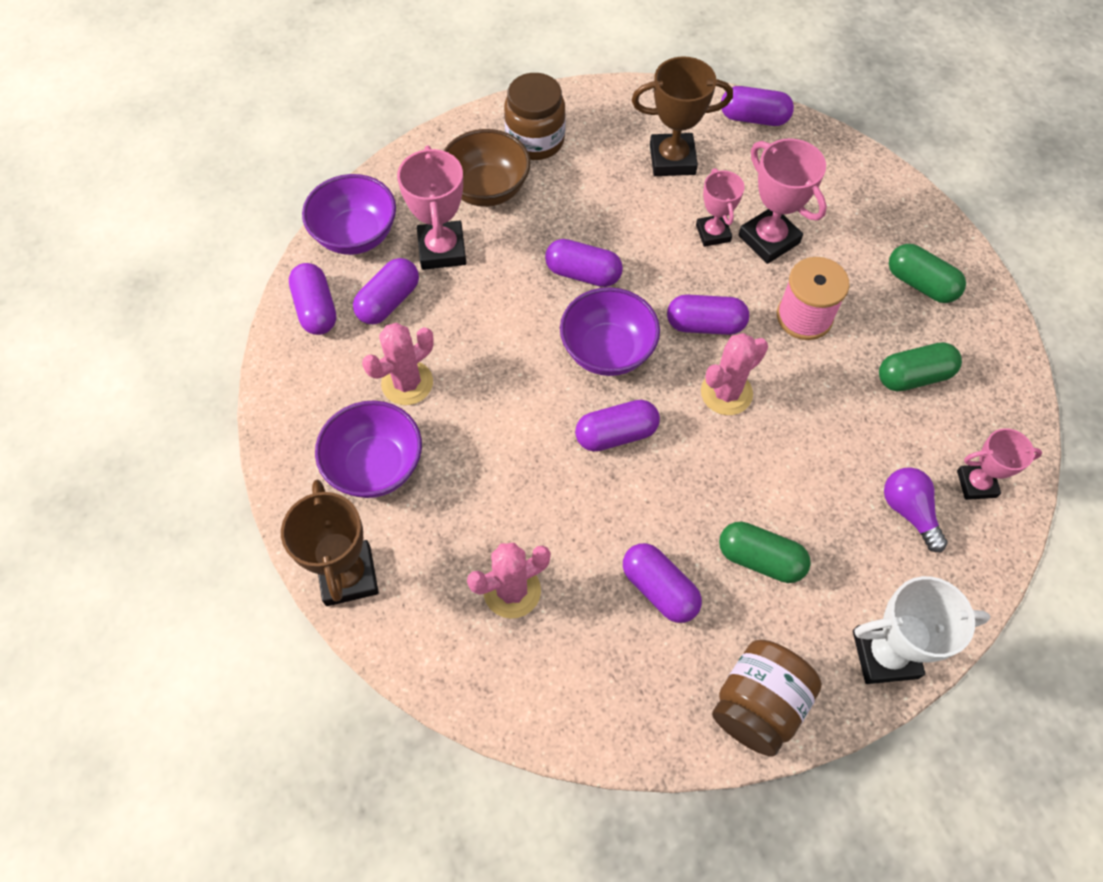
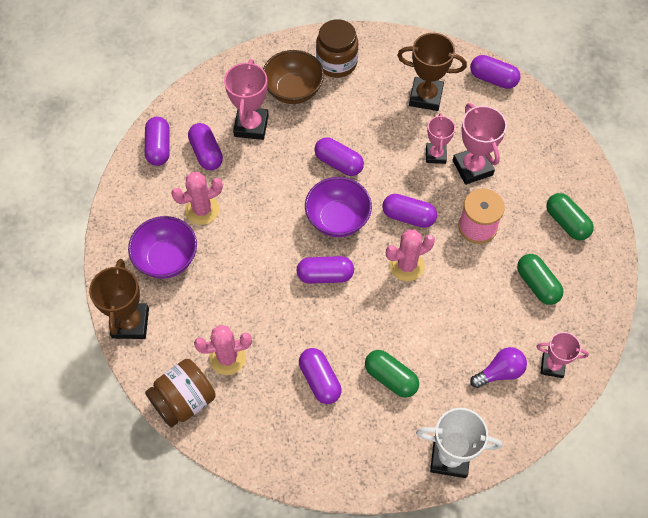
camera: 15 degrees right, 0 degrees up
(356, 235) = (198, 103): purple bowl -> none
(389, 301) = (206, 153): purple capsule -> purple capsule turned 75 degrees counterclockwise
(758, 705) = (357, 467): brown jar -> brown jar (184, 400)
(908, 511) = (499, 372): purple light bulb -> purple light bulb turned 75 degrees clockwise
(913, 376) = (537, 284): green capsule -> green capsule turned 60 degrees clockwise

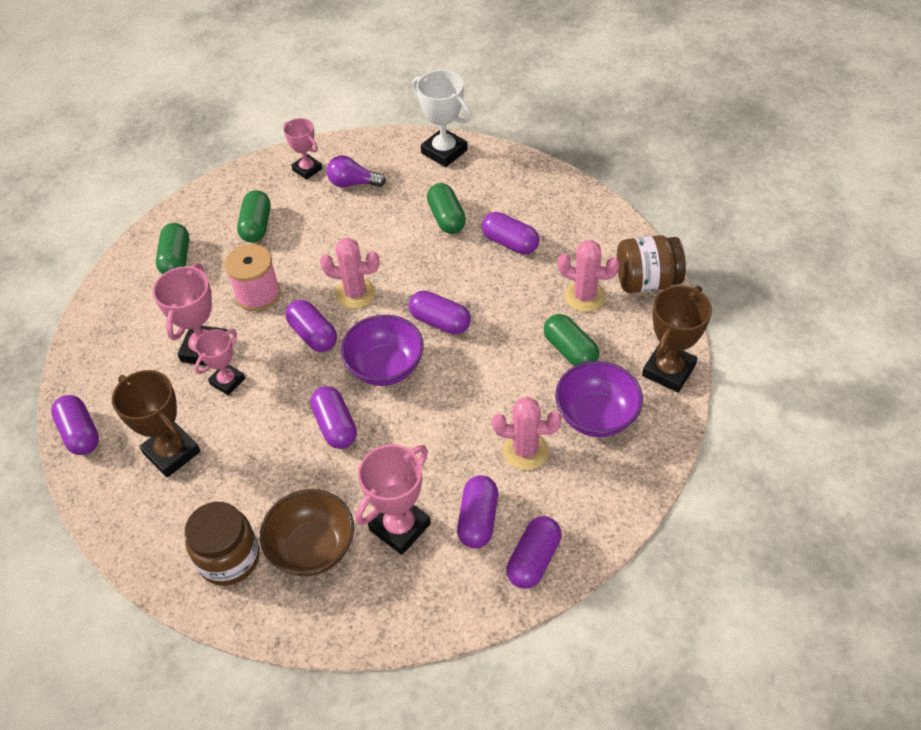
camera: 145 degrees left, 10 degrees down
(213, 302) = (570, 350): none -> green capsule
(320, 380) = (510, 243): purple capsule -> purple capsule turned 60 degrees counterclockwise

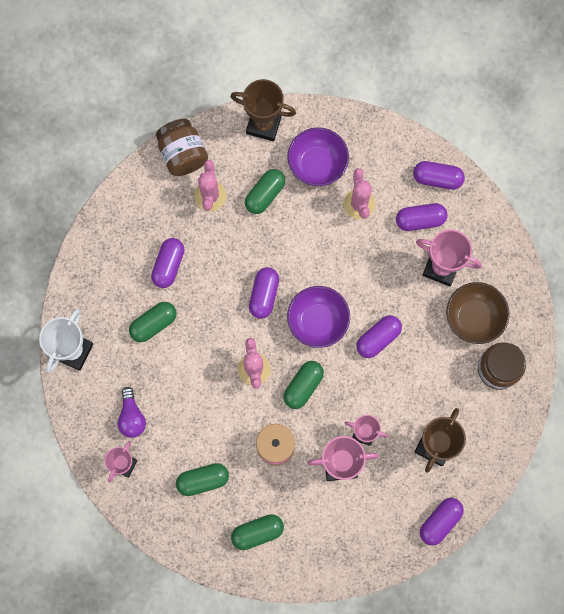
camera: 110 degrees left, 25 degrees up
(313, 335) = (303, 386): purple capsule -> green capsule

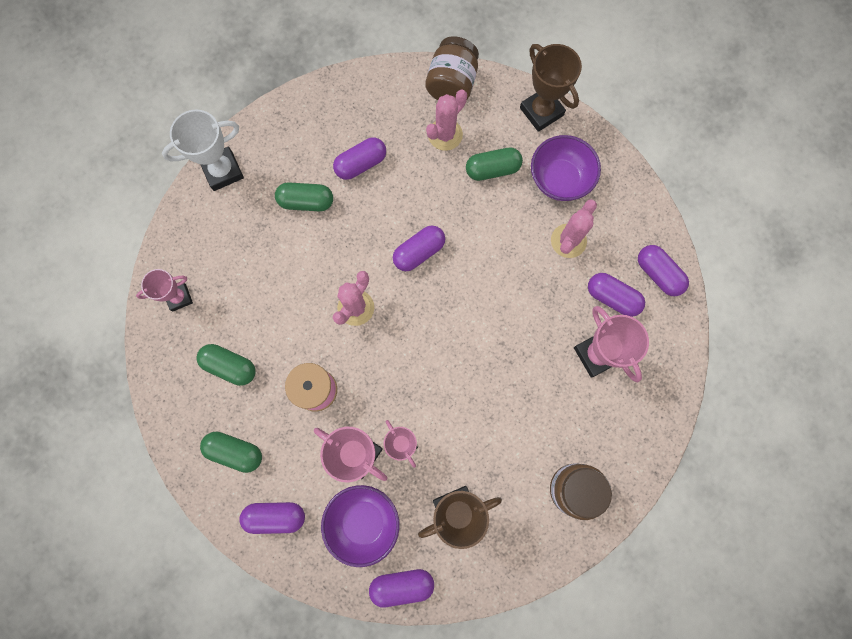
camera: 40 degrees right, 0 degrees up
(132, 417) = (220, 263): purple light bulb -> none
(303, 386) = (385, 357): green capsule -> none
(318, 321) = (446, 312): purple bowl -> purple bowl (363, 522)
(378, 338) = (486, 370): purple capsule -> purple capsule (275, 516)
(474, 317) = (589, 423): brown bowl -> none

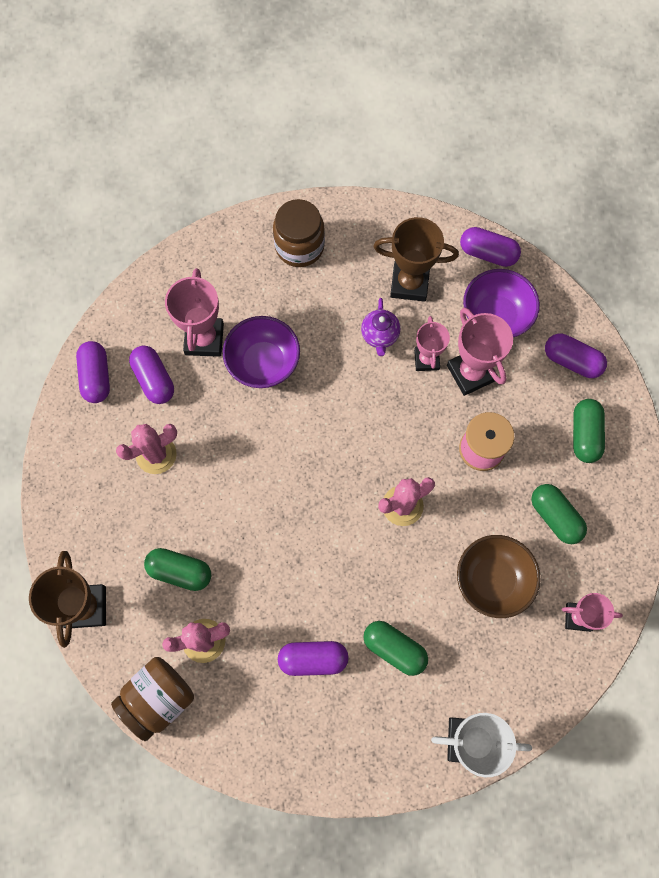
camera: 150 degrees left, 5 degrees down
(235, 451) = (584, 435): green capsule -> green capsule turned 45 degrees clockwise
(257, 289) = (492, 580): none -> brown bowl
(419, 252) = (308, 526): purple capsule -> none
(454, 443) = (380, 336): none -> purple teapot
(559, 179) = (120, 521): purple bowl -> purple bowl (263, 363)

